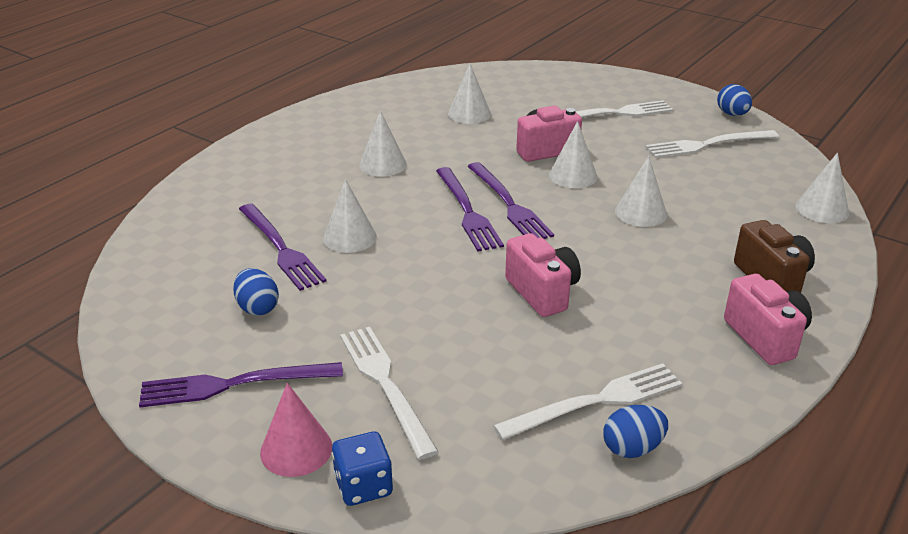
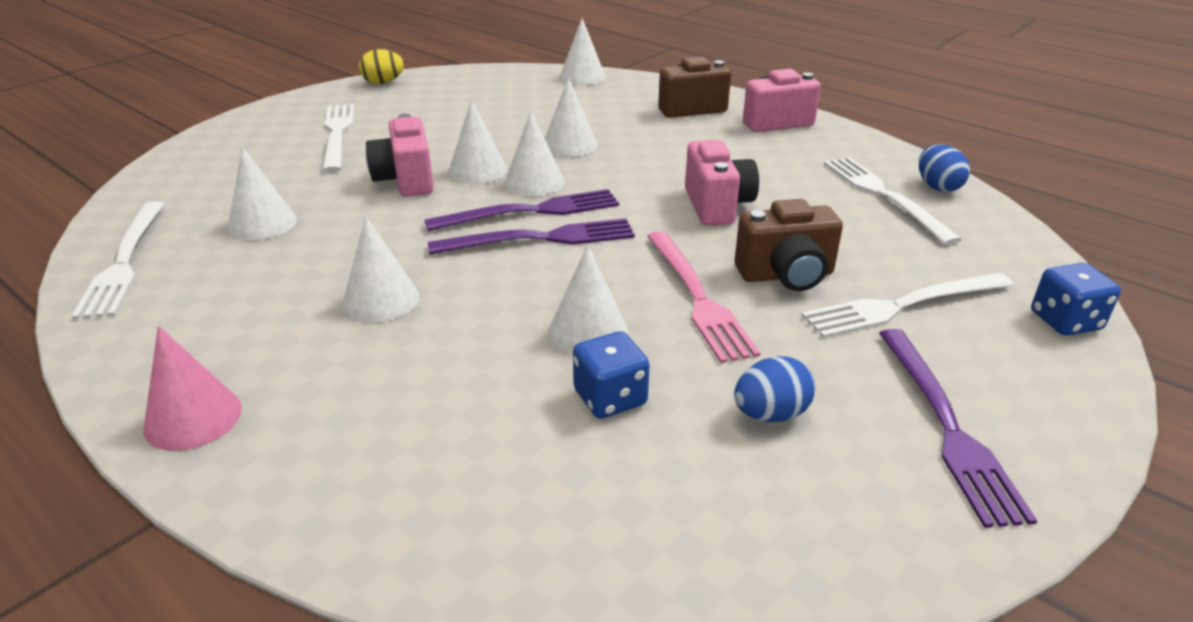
camera: 85 degrees left, 0 degrees up
(280, 248) = (610, 398): purple fork -> blue dice
(296, 449) = (1038, 367): pink cone -> pink cone (193, 418)
(392, 280) = (697, 297): none -> pink fork
(427, 325) = (786, 275): none -> brown camera
(542, 292) = (717, 206): pink camera -> pink camera turned 105 degrees clockwise
(559, 201) = (534, 182): none -> white cone
(708, 144) = (442, 100): white fork -> white fork (124, 261)
(732, 114) = (383, 83): blue egg -> yellow egg

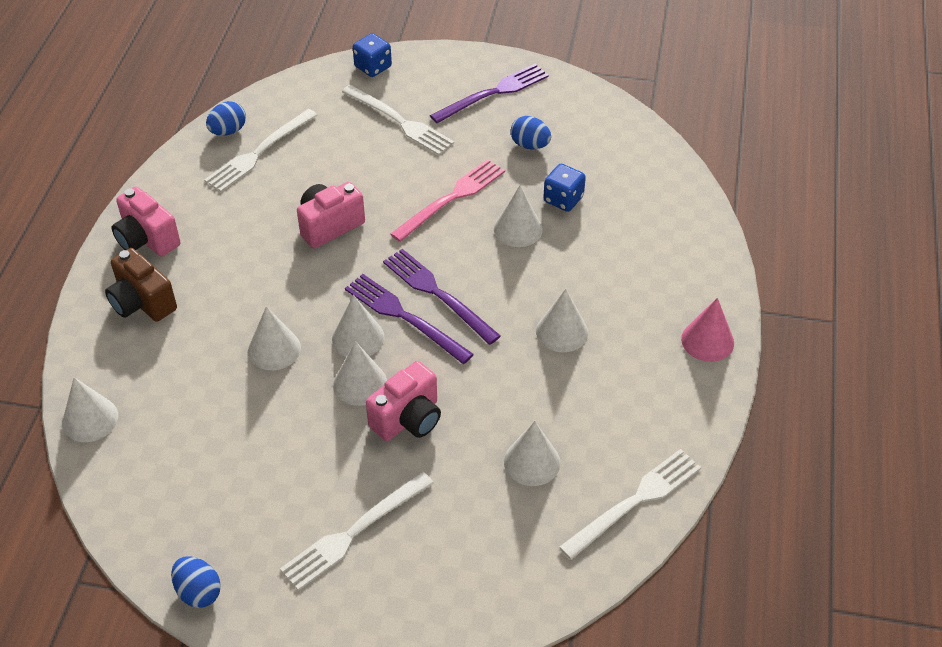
camera: 120 degrees left, 15 degrees up
(383, 83) = (198, 592): yellow egg -> blue egg
(786, 275) = (400, 171): brown camera -> none

